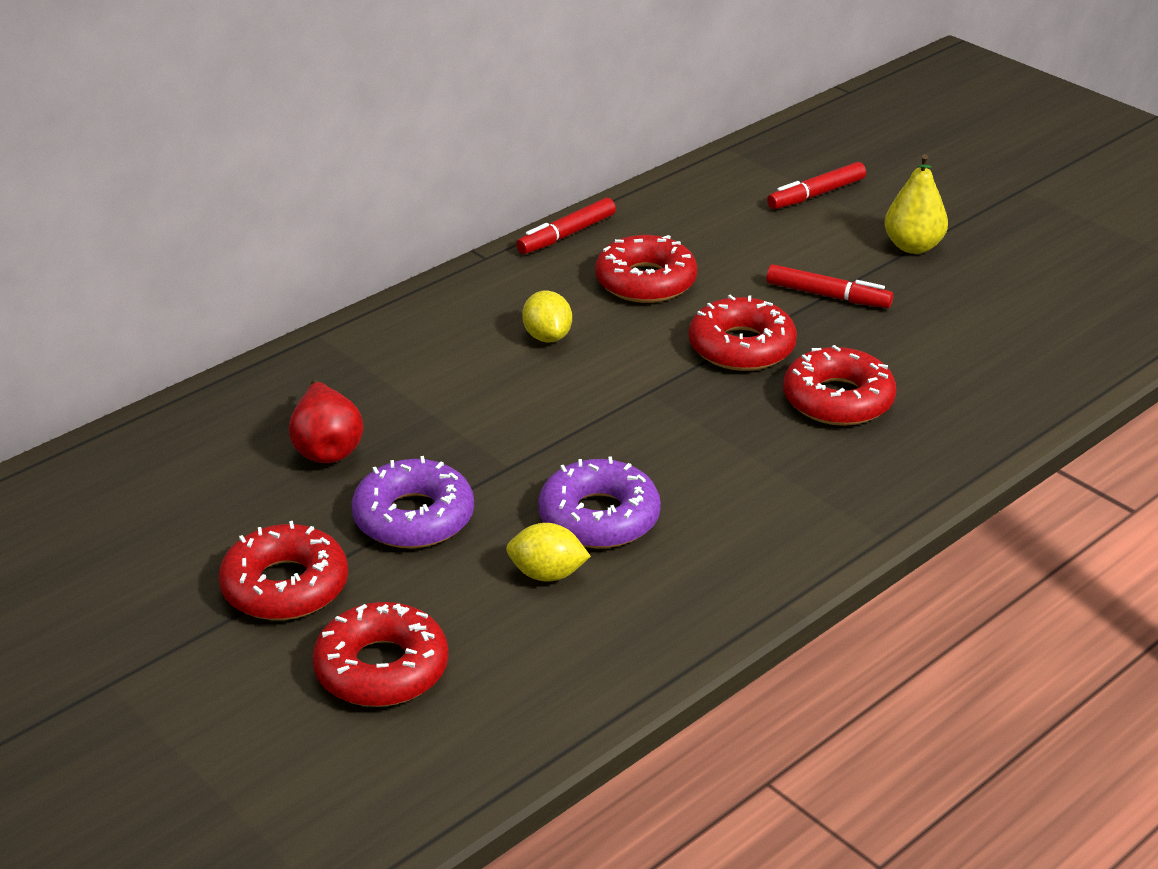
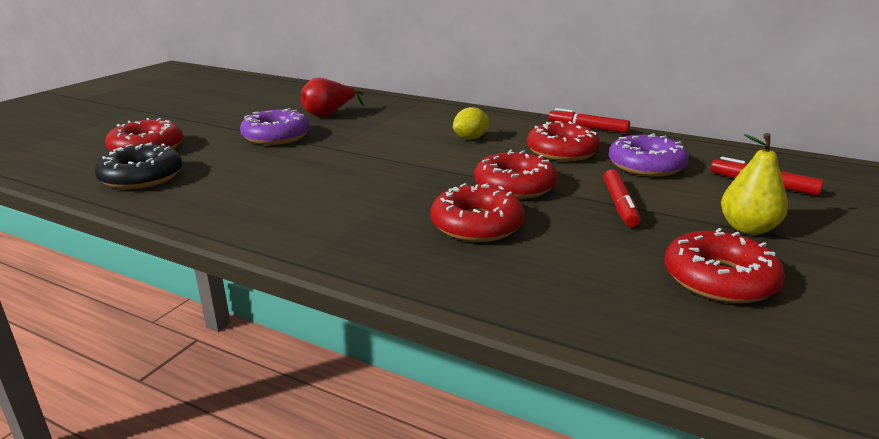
camera: 70 degrees right, 10 degrees down
(285, 586) = (213, 124): red donut -> red donut (719, 279)
(532, 669) = (142, 177): none -> black donut
(547, 574) = (231, 169): yellow lemon -> none
(599, 517) = (291, 173): purple donut -> purple donut (646, 165)

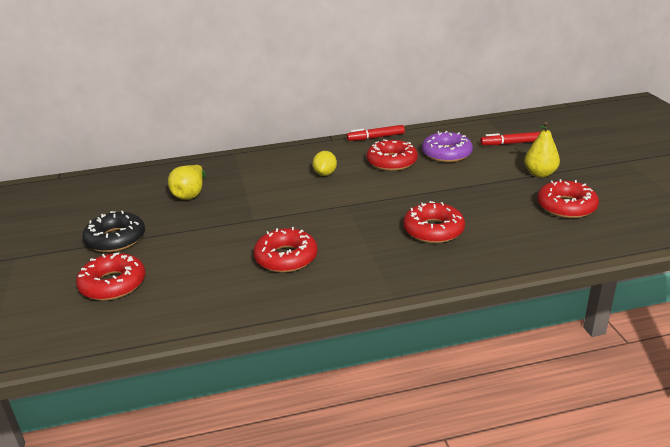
camera: 40 degrees left, 5 degrees up
(142, 177) = (170, 304): black donut -> black donut (115, 239)
(276, 136) = (193, 229): purple donut -> none
(329, 114) = (190, 194): red pear -> yellow pear
(514, 186) = (409, 197): red donut -> red donut (286, 258)
(620, 205) = (474, 185): red marker -> none

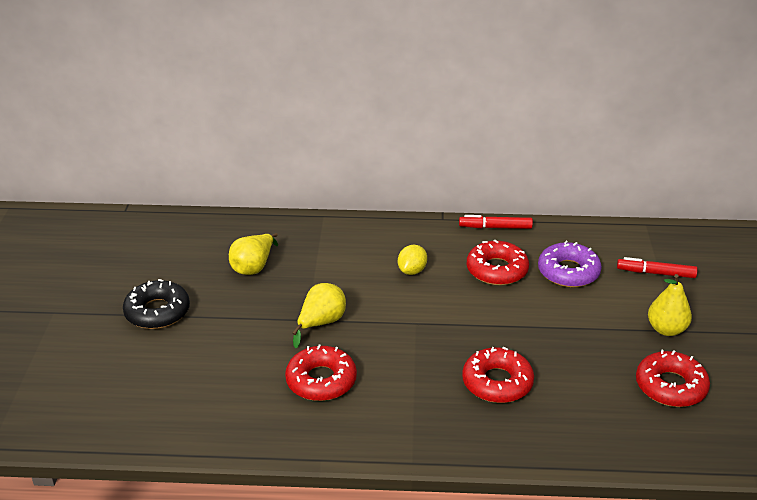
camera: 15 degrees right, 5 degrees up
(113, 284) = (137, 371): red donut -> none
(266, 220) = (321, 323): none -> yellow pear

